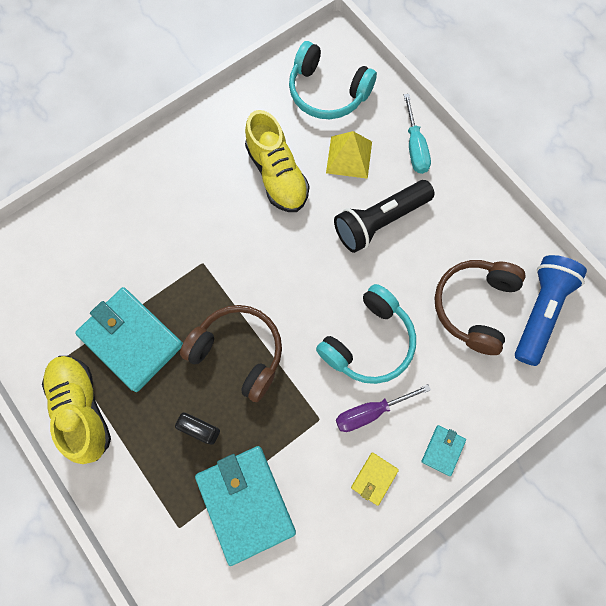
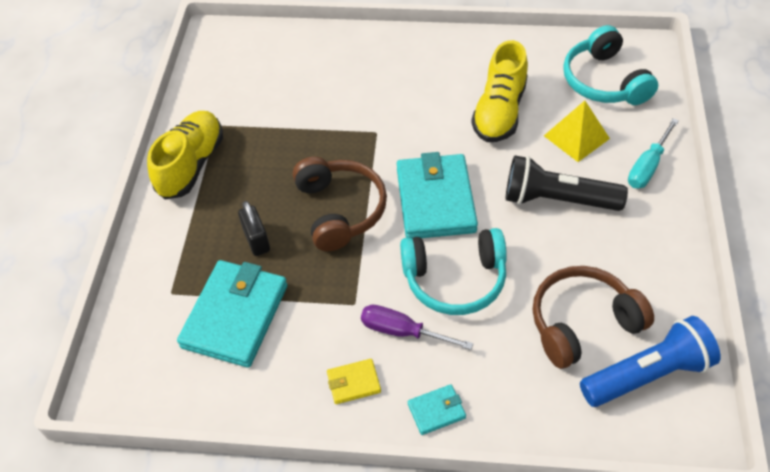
camera: 45 degrees right, 20 degrees down
(131, 340) = (271, 146): turquoise wallet -> turquoise wallet (435, 200)

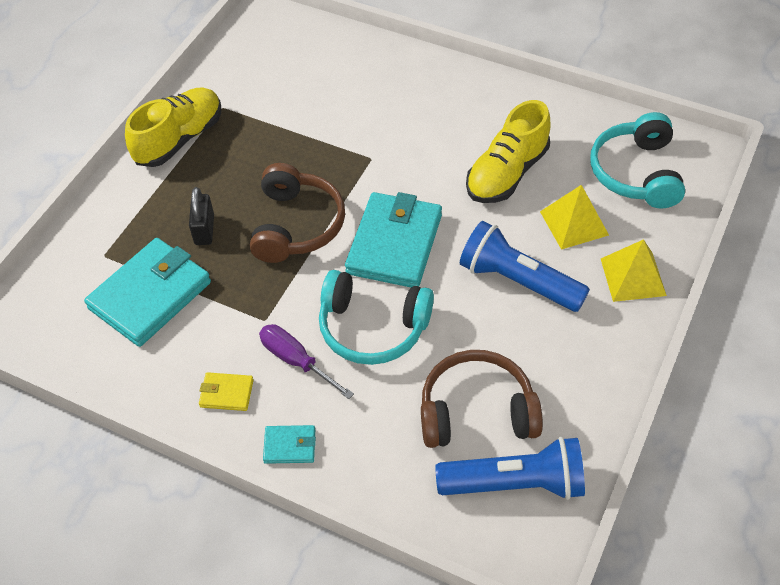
camera: 20 degrees right, 0 degrees up
(557, 200) = (518, 281): black flashlight -> blue flashlight
(647, 167) = (633, 276): turquoise screwdriver -> yellow pyramid

